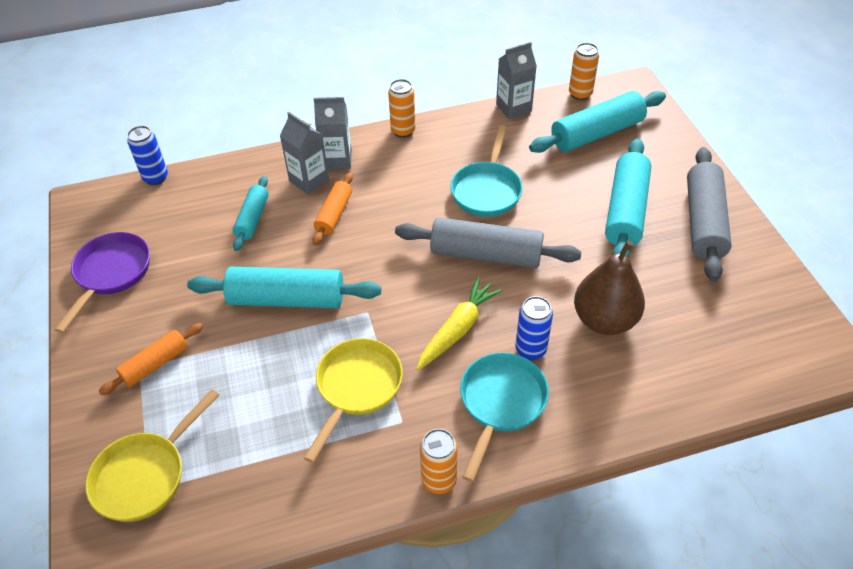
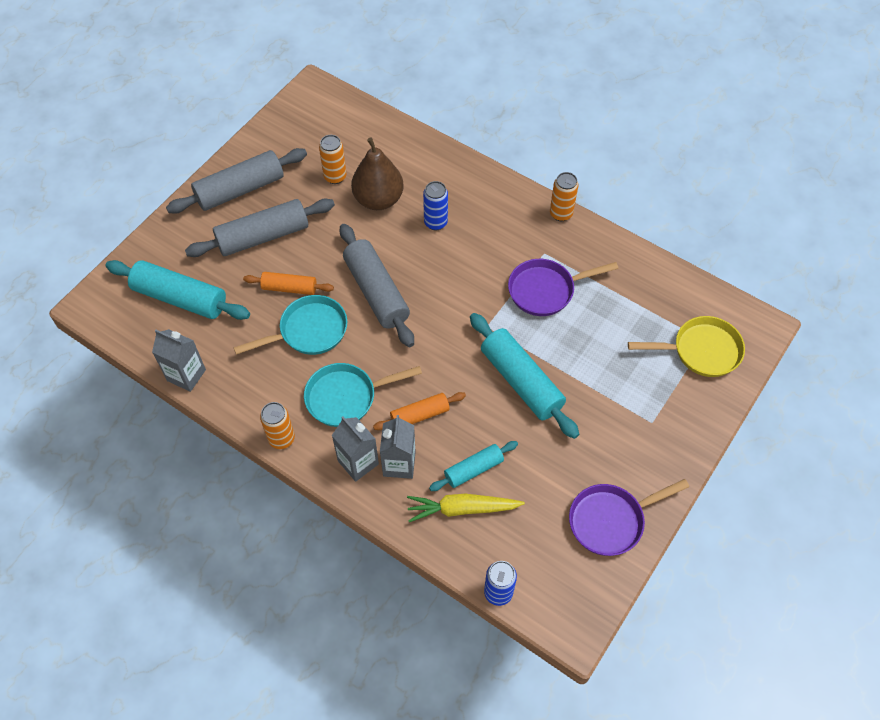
camera: 130 degrees left, 10 degrees up
(155, 364) = (640, 415): orange rolling pin -> orange rolling pin (289, 288)
(357, 388) = (545, 290): yellow pan -> purple pan
(458, 329) = (454, 268): yellow carrot -> yellow carrot (462, 509)
(501, 403) = (487, 215): turquoise pan -> turquoise pan (346, 397)
(580, 94) = (130, 337): orange can -> orange can (335, 177)
(625, 211) = (263, 236): turquoise rolling pin -> grey rolling pin

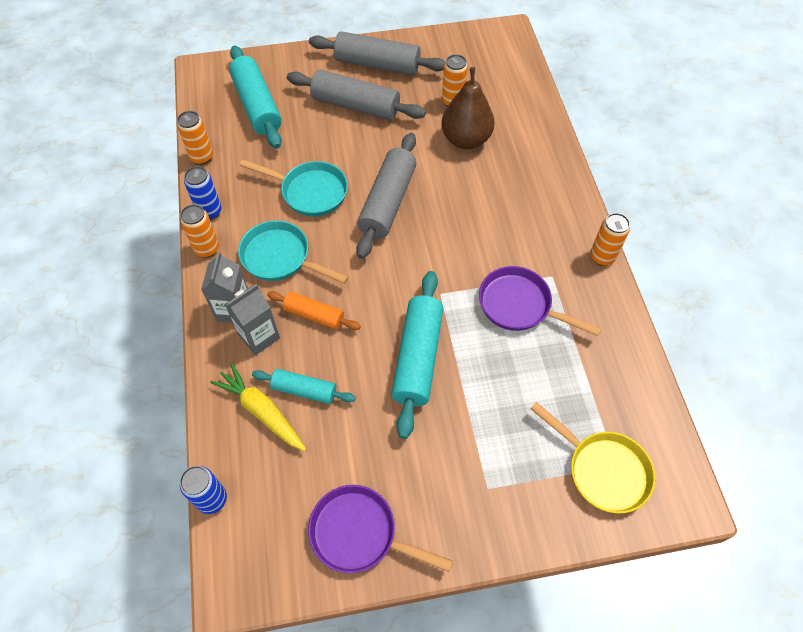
camera: 45 degrees right, 0 degrees up
(186, 375) = (202, 157): grey carton -> orange can
(289, 288) = (332, 153): orange rolling pin -> none
(435, 223) = (490, 187): blue can -> blue can (209, 212)

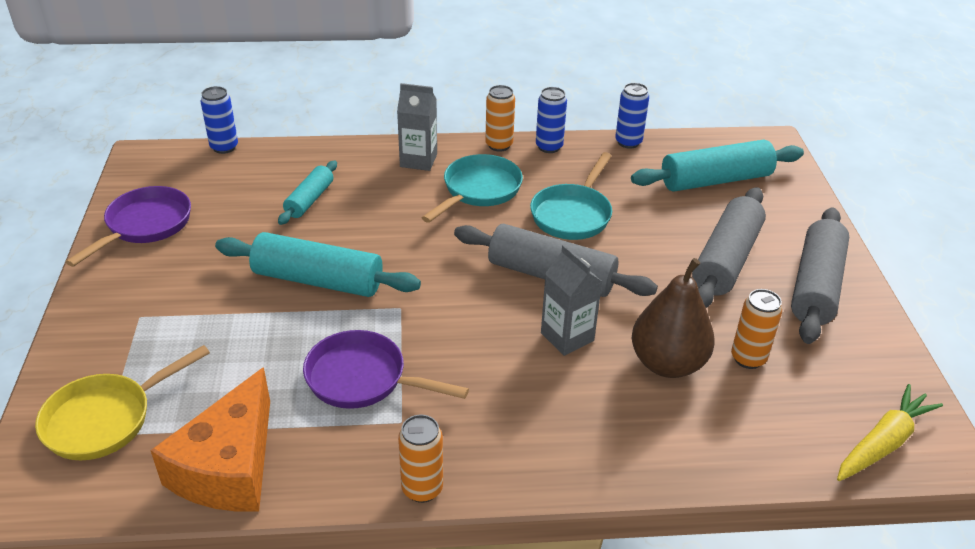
camera: 95 degrees right, 20 degrees down
(202, 157) = (628, 142): orange can -> blue can
(259, 336) = (382, 174): grey carton -> grey carton (567, 337)
(262, 411) = (297, 174): yellow carrot -> yellow carrot (883, 443)
(314, 315) = (397, 210): orange rolling pin -> none
(519, 305) = (362, 379): purple pan -> purple pan turned 105 degrees counterclockwise
(619, 370) = (229, 466): none -> orange cheese

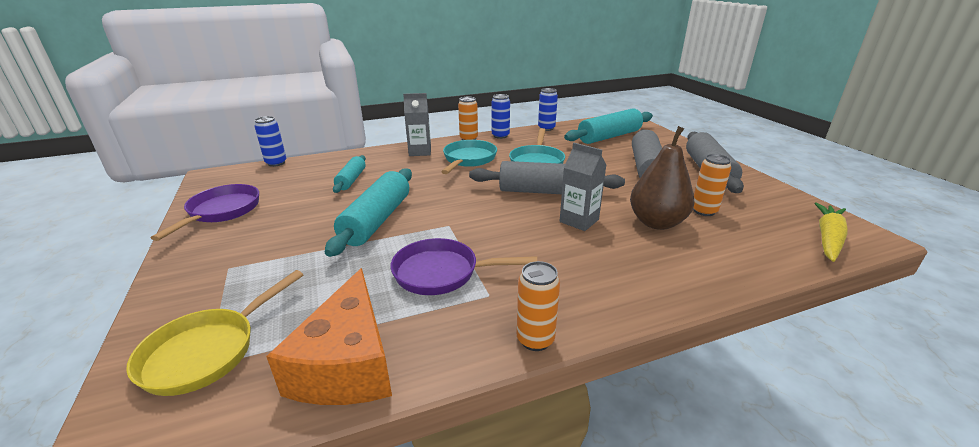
camera: 15 degrees left, 10 degrees down
(318, 280) = (377, 220): turquoise rolling pin -> turquoise rolling pin turned 75 degrees counterclockwise

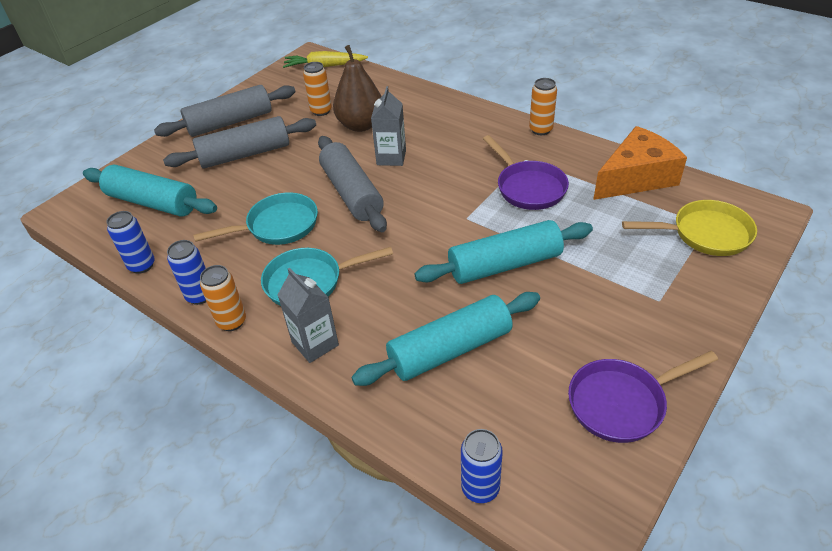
camera: 120 degrees left, 15 degrees up
(351, 180) = (450, 349): turquoise rolling pin -> turquoise rolling pin, size x1.74

